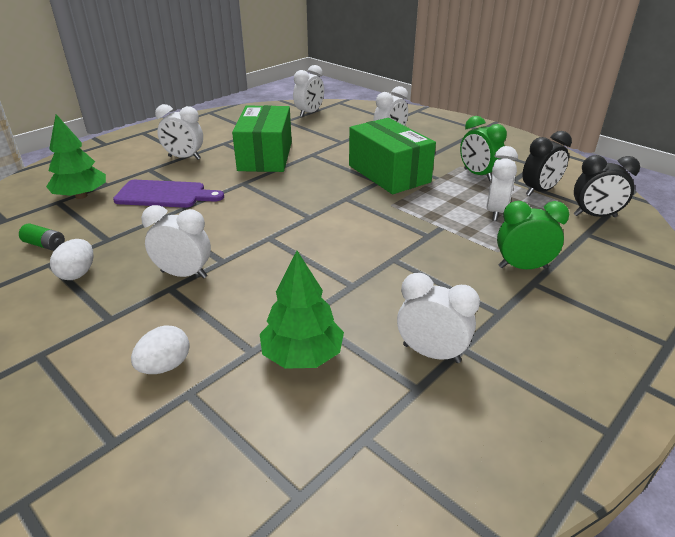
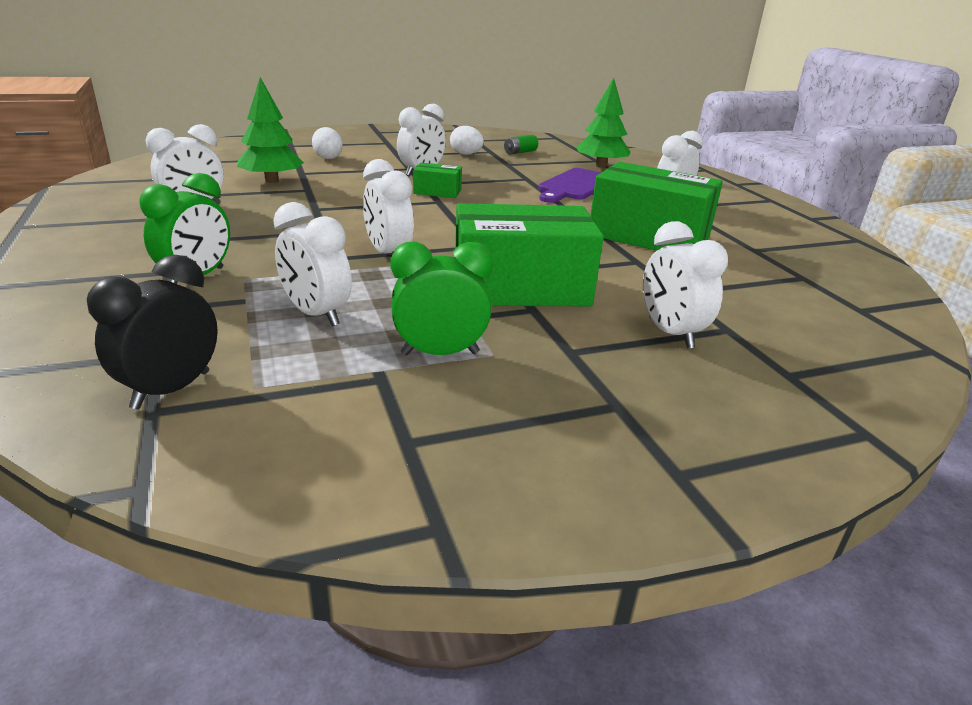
camera: 115 degrees right, 5 degrees down
(242, 246) = (437, 192): none -> green box
(309, 113) = (846, 303): white clock -> white clock (388, 254)
(539, 191) = (312, 383): black clock -> none

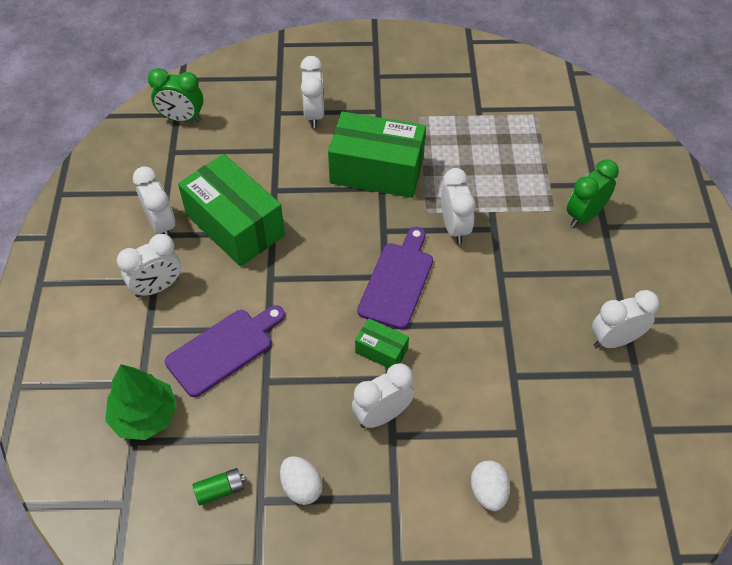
camera: 160 degrees left, 25 degrees up
(171, 390) = (573, 118): black clock -> none
(272, 181) = (551, 407): green tree -> none
(316, 315) = (508, 163): white clock -> white clock (161, 224)
(440, 353) = (446, 120): green clock -> green clock (182, 119)
(441, 220) = (397, 281): none -> purple cutting board

